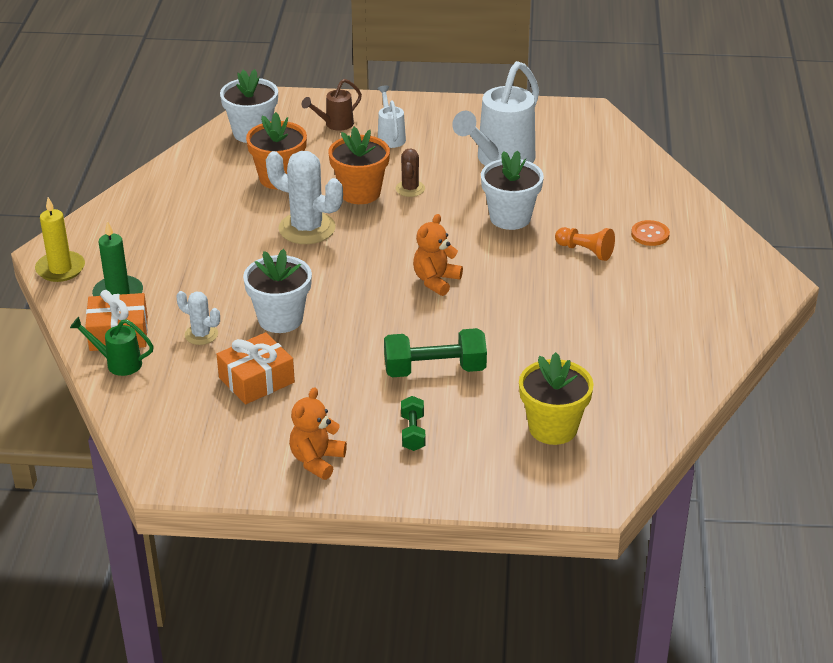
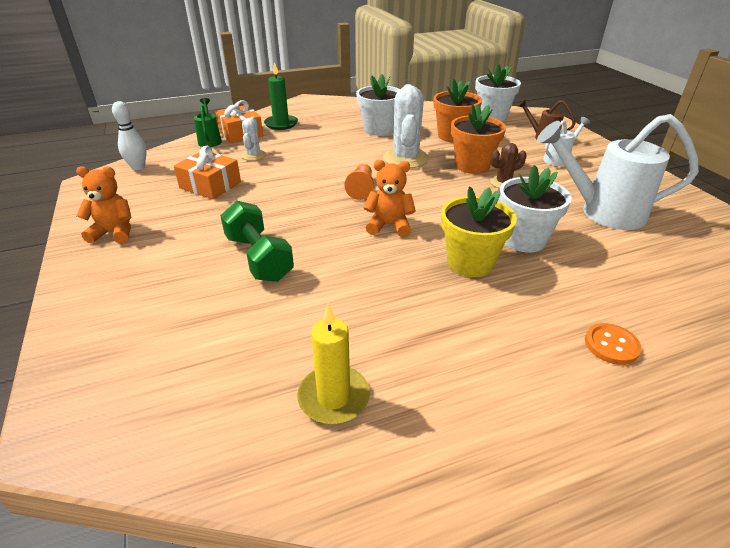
camera: 65 degrees right, 0 degrees up
(60, 269) = (294, 106): yellow candle -> yellow candle (334, 397)
(154, 434) = (138, 167): none -> white bowling pin
(280, 319) = (288, 176): white flower pot -> white flower pot (379, 129)
(413, 433) = (161, 269): green dumbbell -> none
(553, 428) = (189, 361): yellow flower pot -> yellow flower pot (470, 263)
(585, 251) = (523, 301): orange pawn -> orange pawn (361, 189)

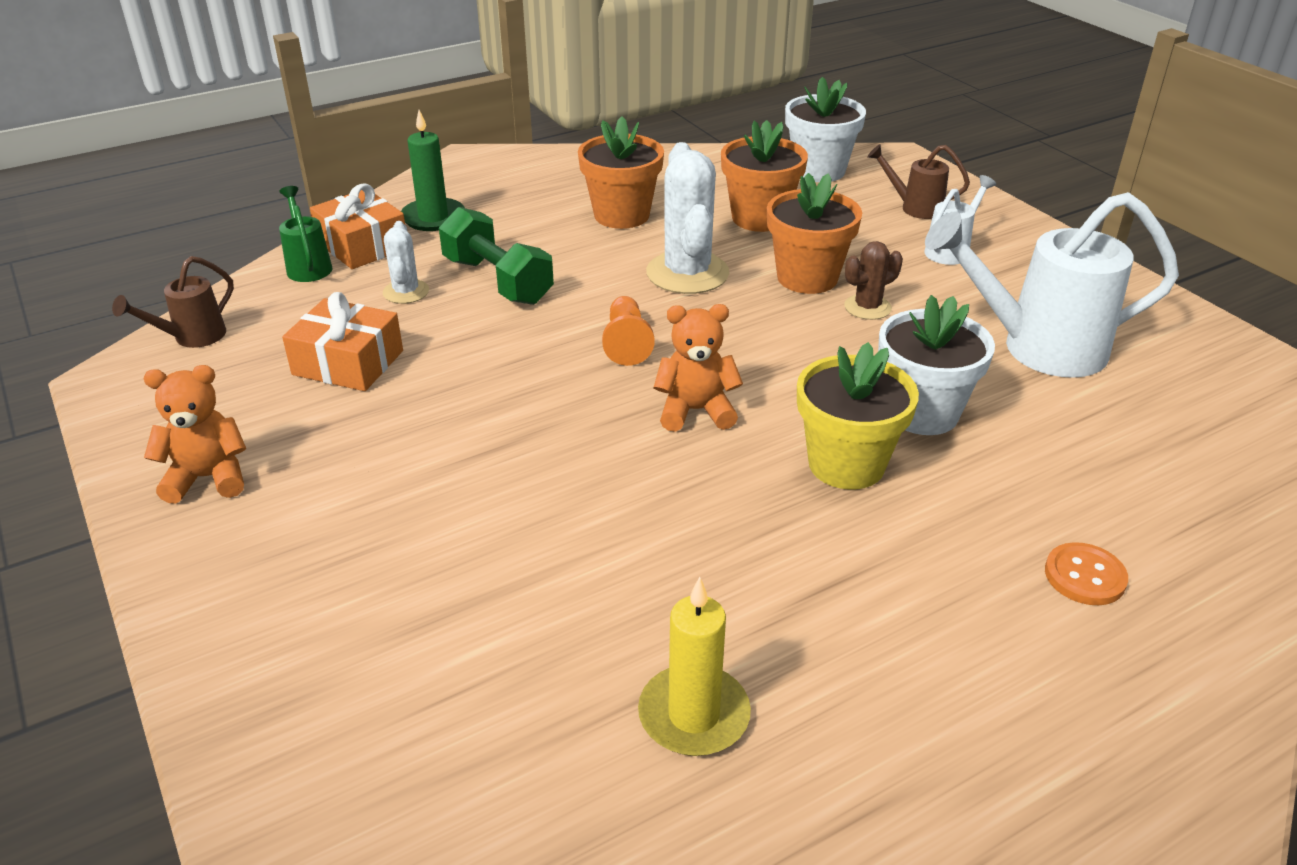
camera: 10 degrees left, 0 degrees up
(138, 167) = (191, 338): white bowling pin -> brown watering can
(259, 258) = (491, 496): green dumbbell -> green dumbbell (498, 281)
(379, 129) = (621, 215): white flower pot -> orange flower pot

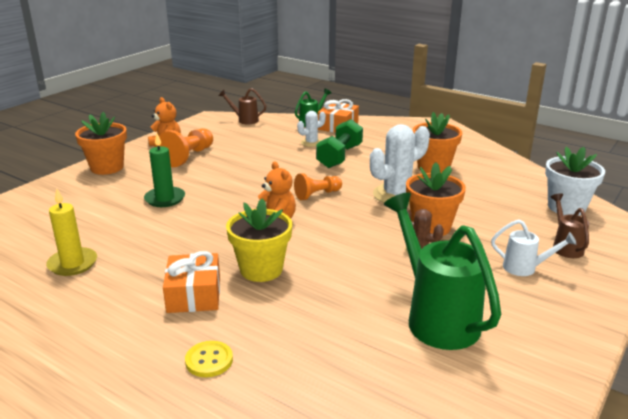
camera: 65 degrees right, 10 degrees down
(306, 455) = (188, 157): none -> orange pawn
(348, 363) = (251, 147): orange gift -> orange gift (194, 294)
(433, 218) = (377, 132): green candle -> green candle (165, 199)
(759, 218) = (480, 201): orange flower pot -> orange flower pot (107, 167)
(922, 413) = (326, 285): white flower pot -> none
(1036, 348) = (435, 317): white watering can -> green watering can
(1084, 576) = (209, 360): orange button -> yellow button

